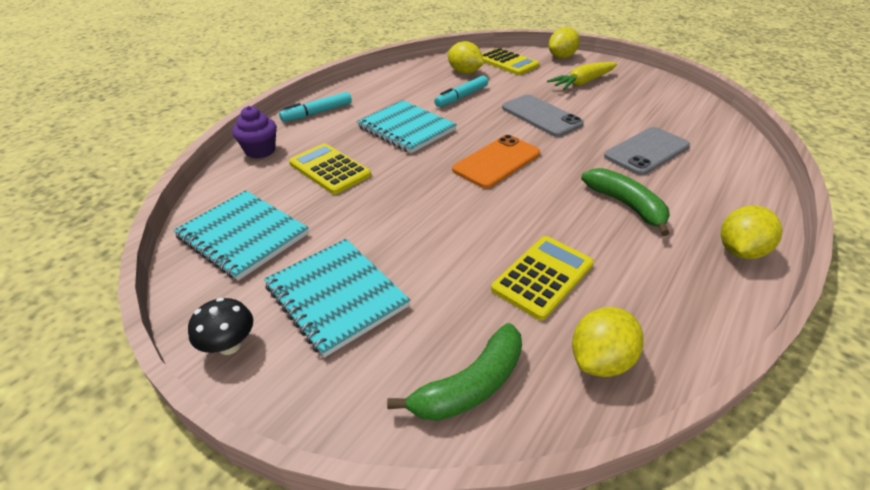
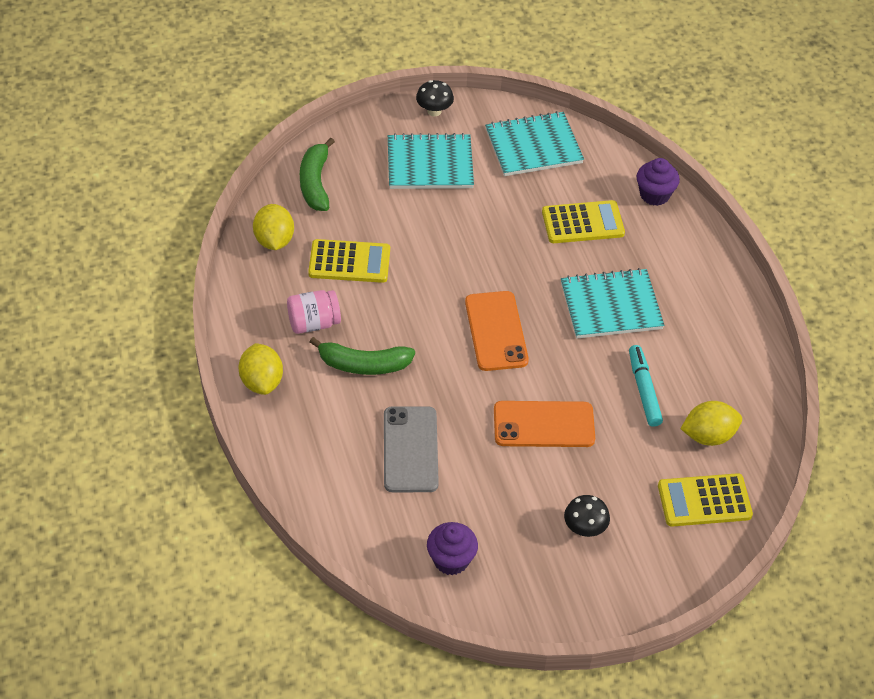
camera: 125 degrees right, 10 degrees up
(317, 113) = (702, 260): turquoise marker -> none
(541, 116) = (544, 425): grey phone -> orange phone
(543, 277) = (349, 262): yellow calculator -> yellow calculator turned 75 degrees counterclockwise
(561, 57) = (676, 574): yellow lemon -> none
(582, 83) = (584, 529): yellow carrot -> black mushroom
(639, 257) = (313, 323): none -> pink jar
(678, 108) = (451, 560): none -> purple cupcake

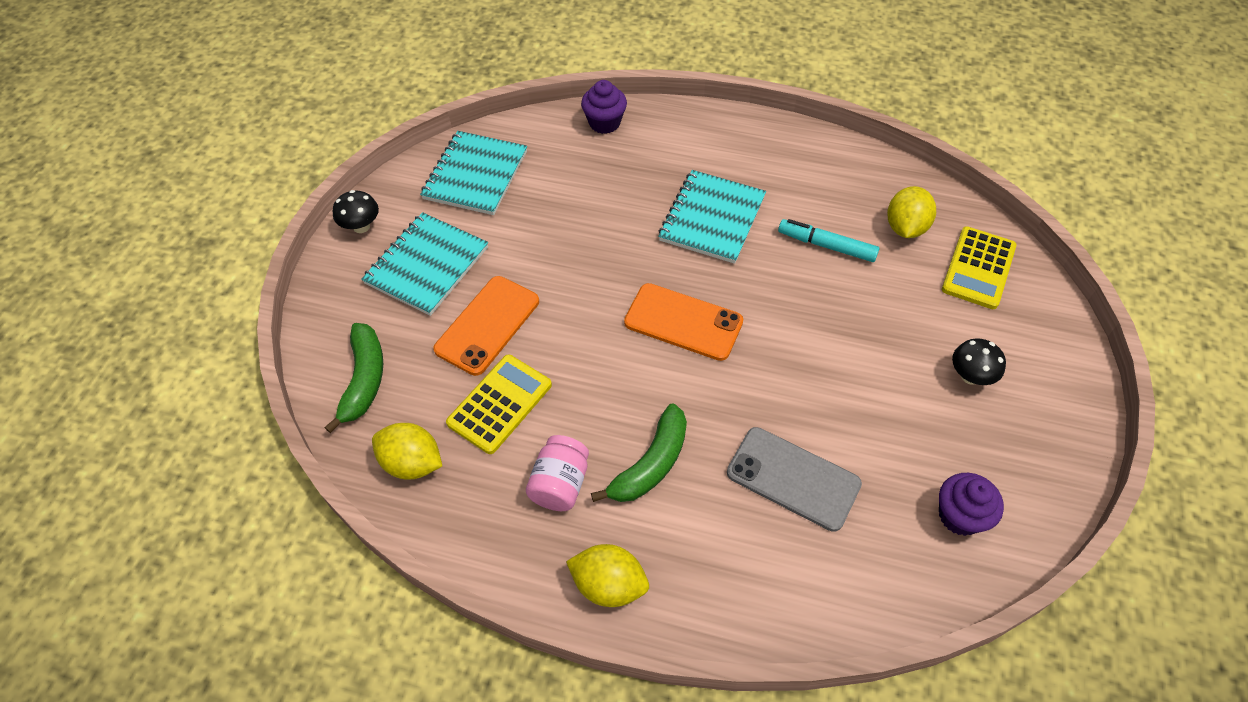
camera: 55 degrees left, 5 degrees up
(315, 183) = (364, 379): green banana -> green banana turned 120 degrees counterclockwise
(544, 425) = (825, 343): orange phone -> orange phone (487, 325)
(583, 223) = (598, 188): yellow calculator -> none

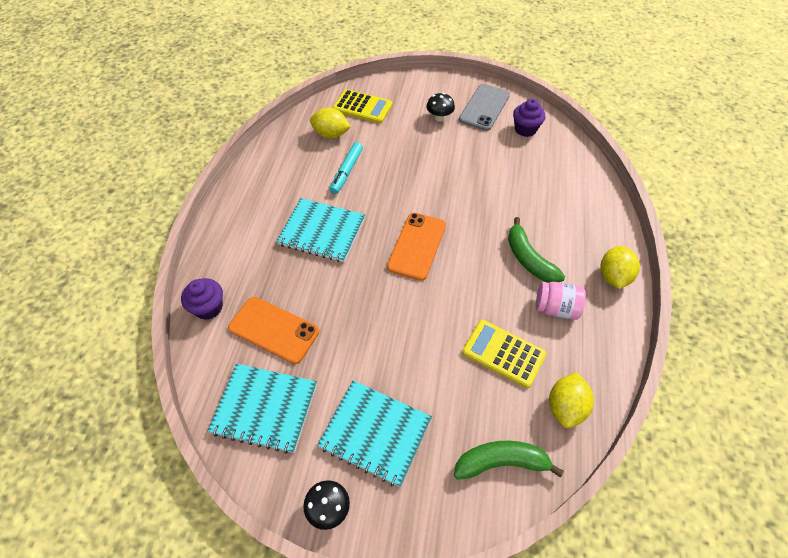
camera: 95 degrees left, 0 degrees up
(487, 325) = (434, 372): orange phone -> orange phone (274, 330)
(651, 464) = (528, 259): green banana -> green banana turned 150 degrees counterclockwise
(793, 478) = (521, 192): grey phone -> grey phone (484, 107)

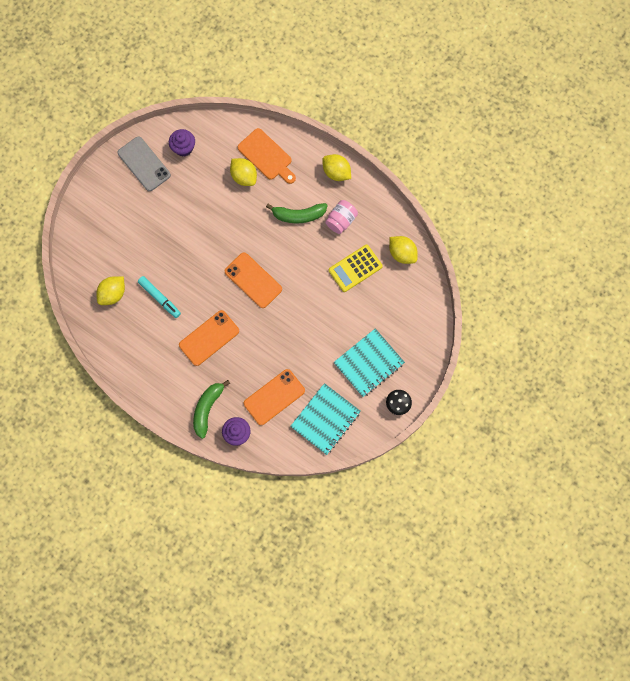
camera: 65 degrees left, 20 degrees up
(322, 231) = (209, 338): turquoise notebook -> orange phone
(362, 107) = (93, 256): yellow calculator -> none
(439, 117) = (137, 203): black mushroom -> none
(501, 462) = (415, 305): green banana -> green banana (207, 409)
(534, 189) = (244, 176): none -> yellow lemon
(574, 200) = (266, 156): none -> orange cutting board

